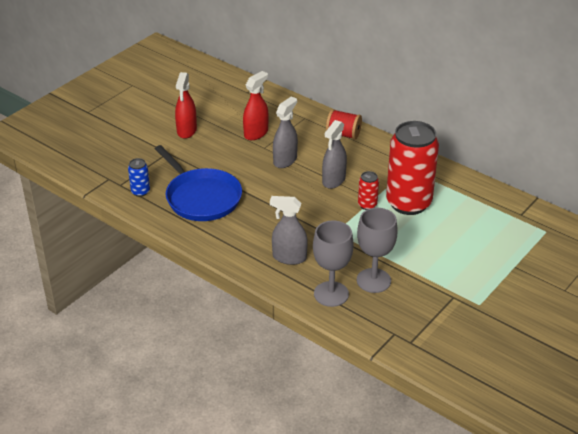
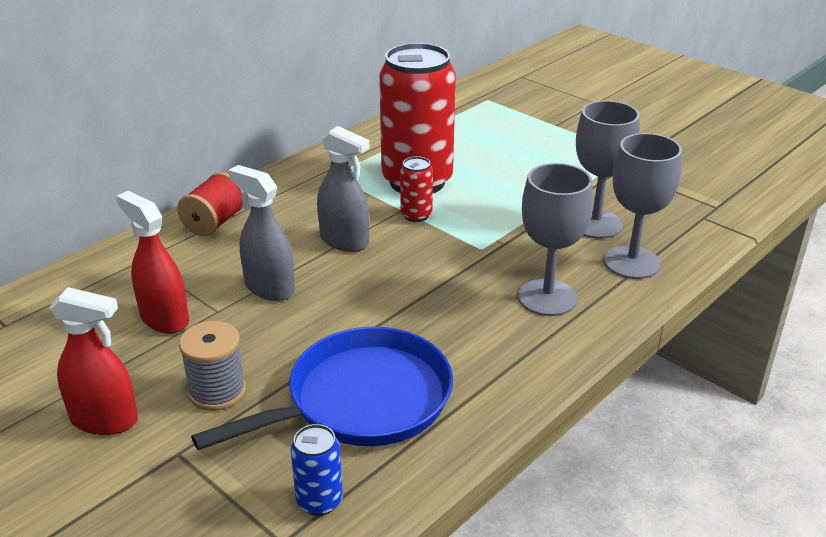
camera: 85 degrees left, 5 degrees down
(205, 156) = (217, 391): none -> grey spool
(289, 257) = (547, 298): grey spray bottle -> grey goblet

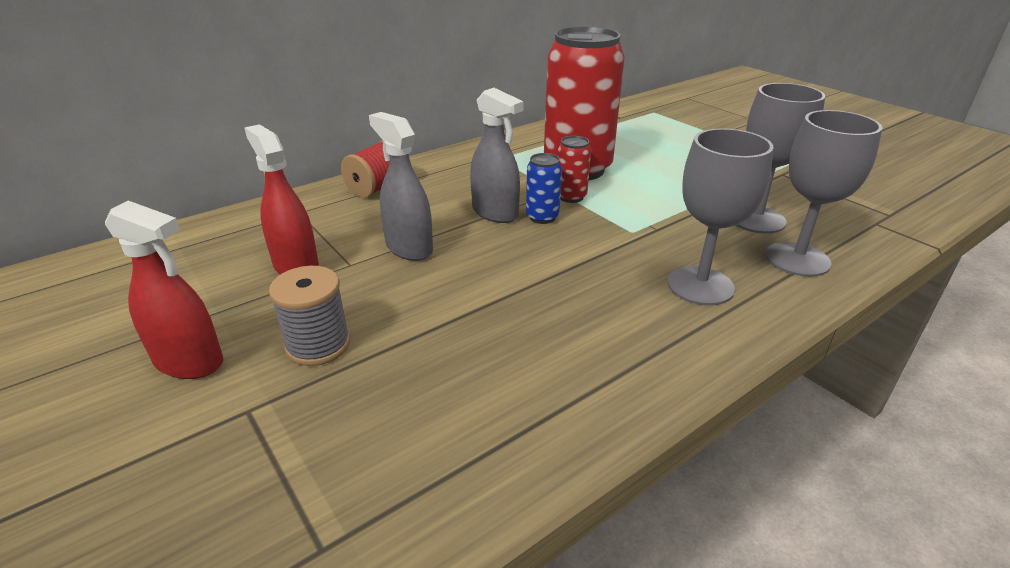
camera: 10 degrees right, 0 degrees up
(319, 501) = (387, 497): blue can -> blue can (542, 217)
(362, 400) = (472, 374): blue pan -> none

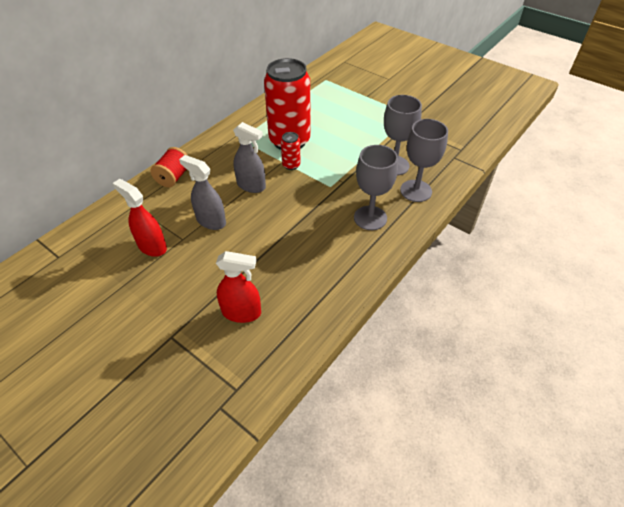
camera: 15 degrees left, 15 degrees up
(189, 362) = (126, 318): red spray bottle -> red spray bottle (241, 312)
(318, 345) = (189, 294): grey spool -> none
(542, 217) = (279, 184): blue can -> none

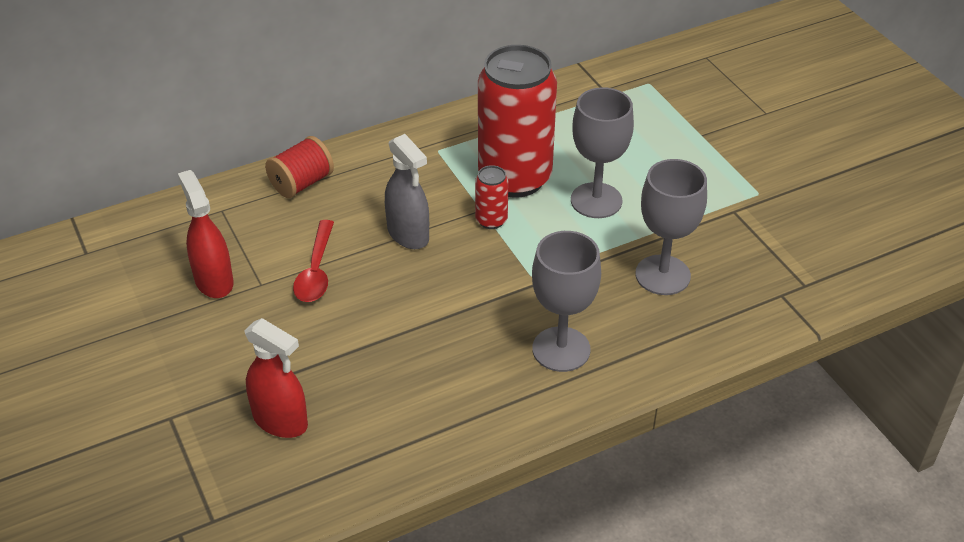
camera: 25 degrees right, 5 degrees down
(211, 221) = (316, 271): grey spray bottle -> red spoon
(416, 191) = (669, 331): grey goblet -> grey goblet (596, 200)

